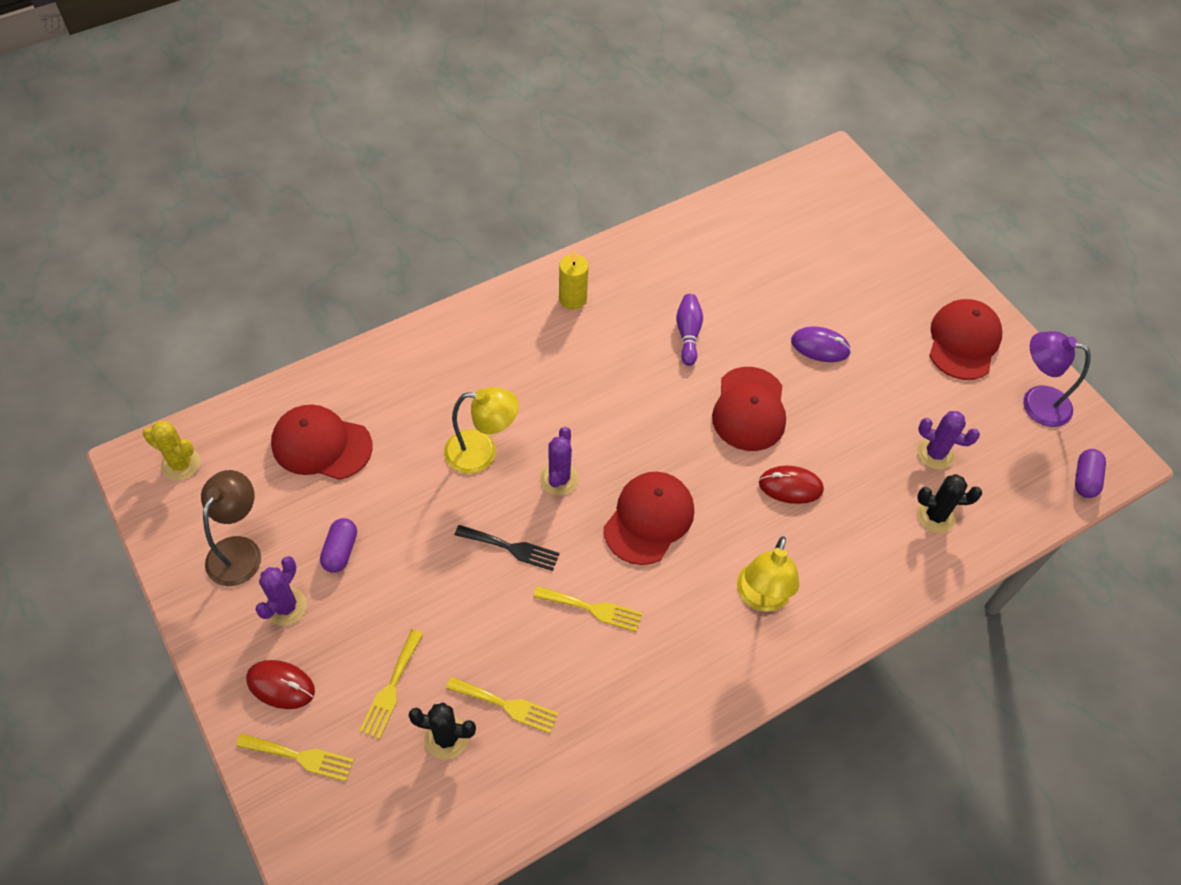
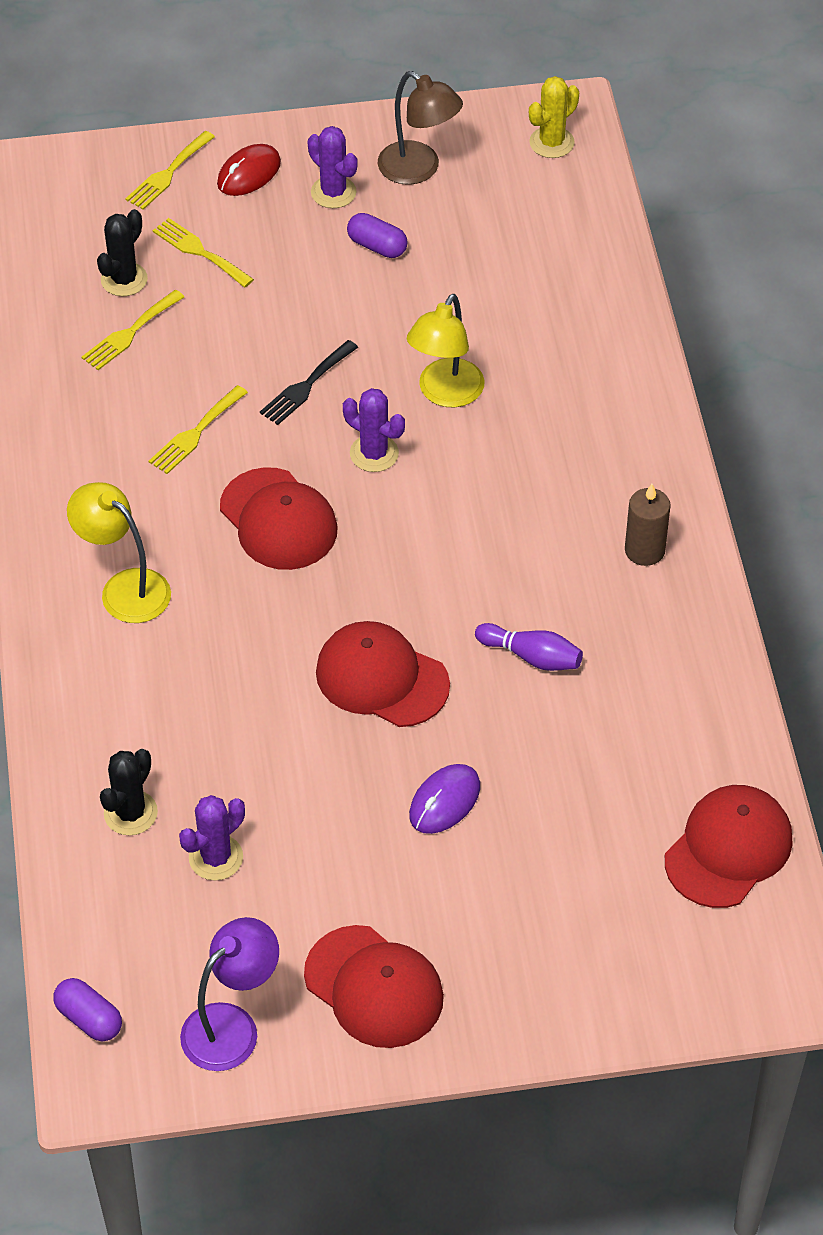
camera: 115 degrees right, 5 degrees down
(321, 445) = (523, 258): red cap -> red cap (728, 849)
(572, 299) = (644, 550): yellow candle -> brown candle
(790, 486) = (250, 676): red mouse -> none

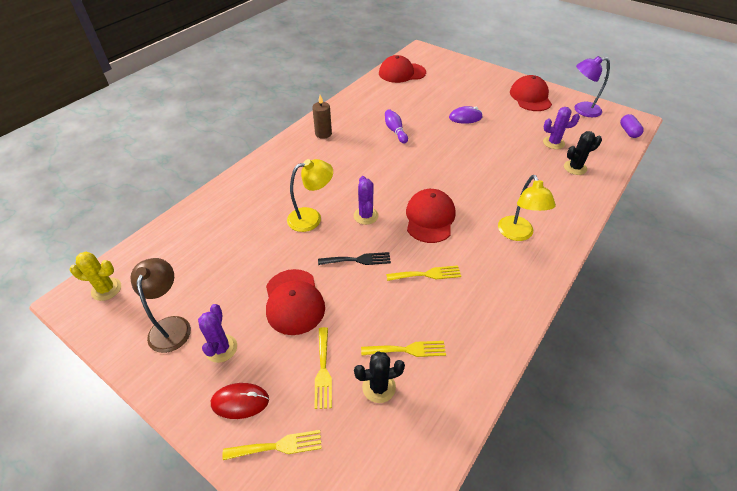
camera: 135 degrees left, 5 degrees down
(377, 246) = (245, 300): purple capsule -> none
(381, 678) = (449, 152): red cap -> red cap (294, 301)

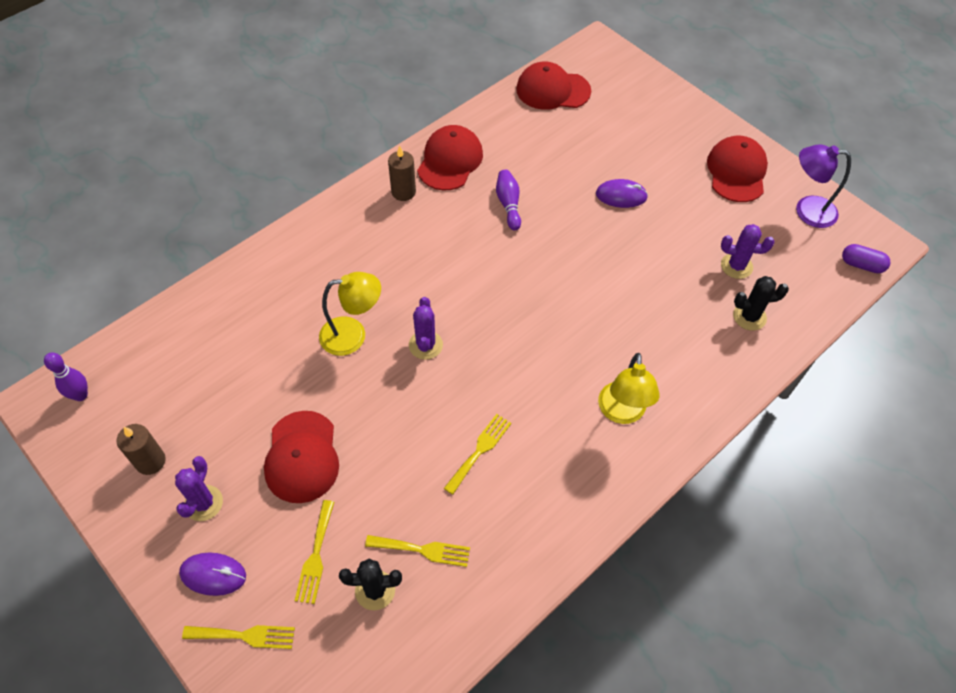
camera: 10 degrees right, 10 degrees up
(106, 289) = (80, 395): yellow cactus -> purple bowling pin
(171, 326) = (150, 461): brown lamp -> brown candle
(240, 402) = (213, 574): red mouse -> purple mouse
(358, 260) = (397, 412): black fork -> none
(427, 274) = (479, 450): yellow fork -> yellow fork turned 60 degrees counterclockwise
(430, 218) = (511, 364): red cap -> red cap (450, 161)
(628, 132) = (861, 265): purple capsule -> purple capsule turned 75 degrees counterclockwise

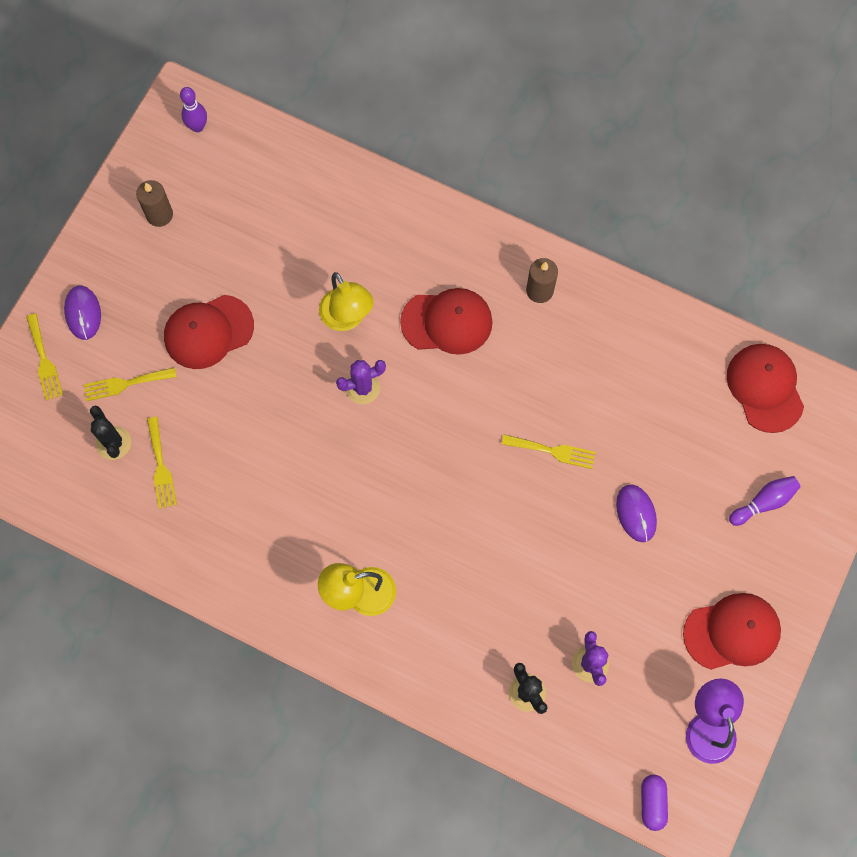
camera: 70 degrees right, 15 degrees up
(203, 503) = (138, 275): purple cactus -> none
(450, 161) = (604, 319): red cap -> red cap (447, 322)
(479, 450) = (271, 479): yellow fork -> yellow fork (552, 451)
(508, 204) = (570, 401): purple bowling pin -> purple bowling pin (764, 502)

